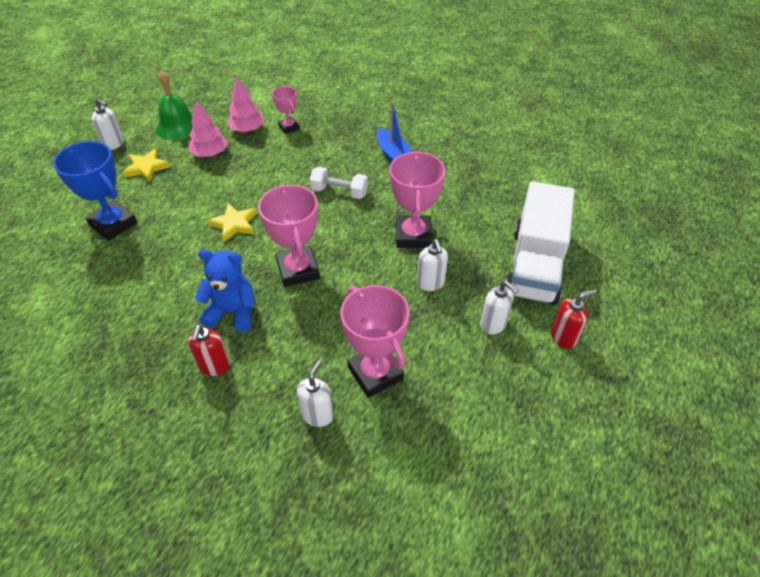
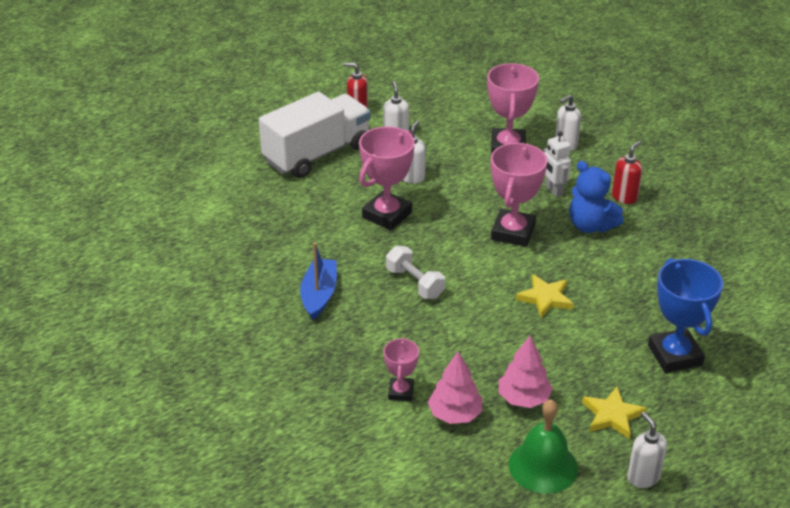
camera: 145 degrees left, 10 degrees down
(291, 337) = (553, 190): none -> white robot

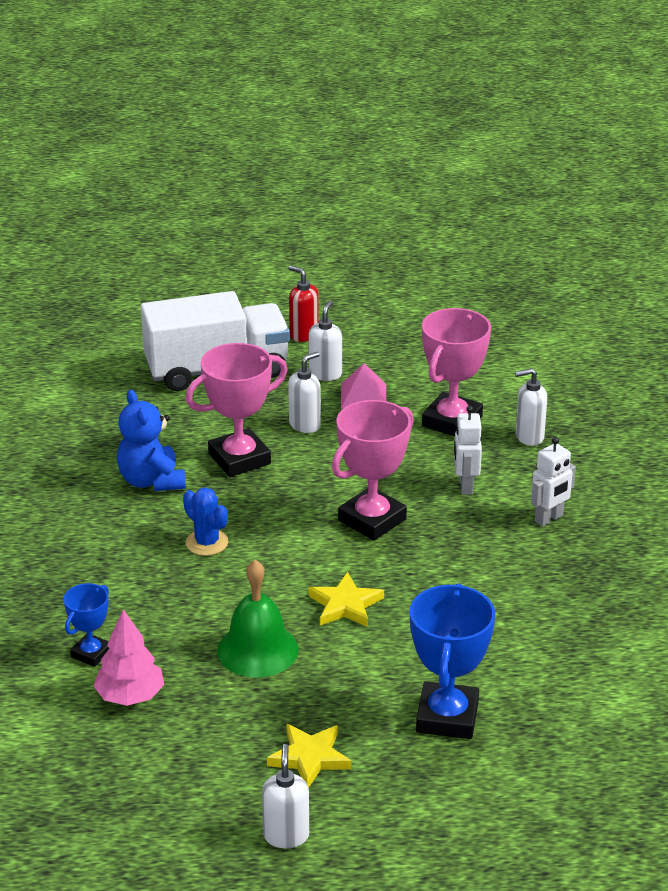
camera: 25 degrees right, 5 degrees down
(319, 295) = (89, 524): blue boat -> none
(401, 392) = (91, 653): pink trophy -> blue trophy
(415, 283) = (207, 543): white dumbbell -> blue cactus
(434, 146) = (363, 396): none -> pink pyramid
(523, 398) = (222, 705): pink tree -> none
(543, 466) = (181, 784): green bell -> green bell (257, 649)
(590, 226) = (475, 539): blue teddy bear -> blue teddy bear (151, 481)
(624, 197) = (549, 519): red soap dispenser -> white robot

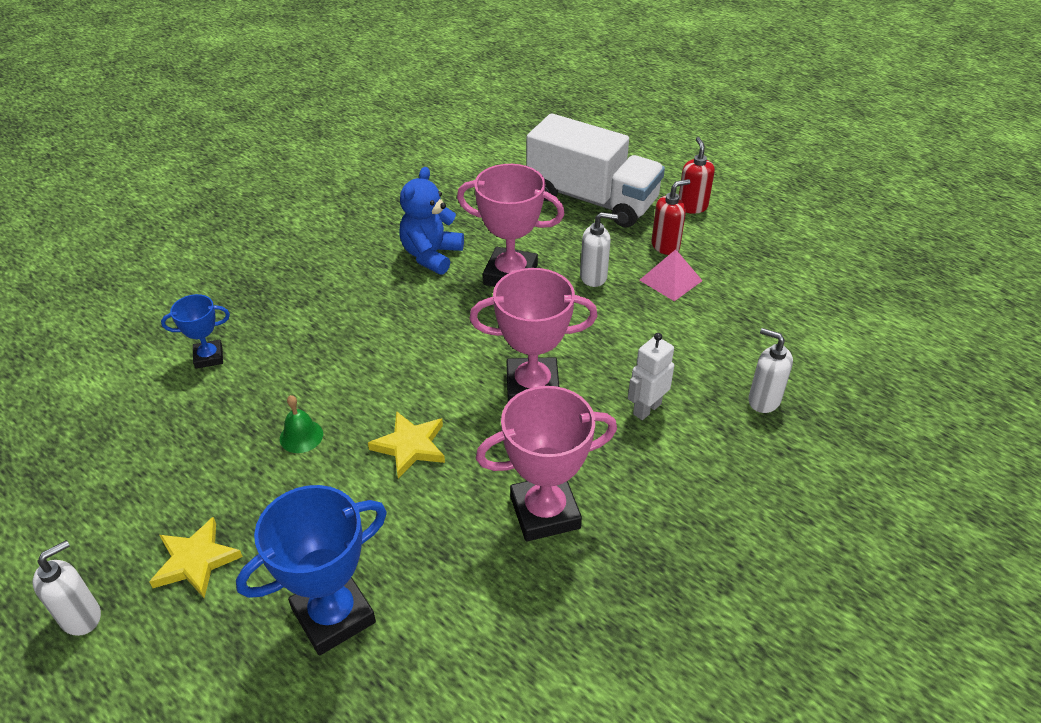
camera: 45 degrees right, 10 degrees up
(130, 696) = (179, 408): pink tree -> none
(207, 543) = (396, 325): blue cactus -> none
(257, 649) = (301, 436): green bell -> green bell, size x0.53
(325, 374) = (665, 246): white soap dispenser -> red soap dispenser
(452, 421) = (713, 344): pink trophy -> pink trophy (545, 512)
(549, 519) = (678, 490): white robot -> none

